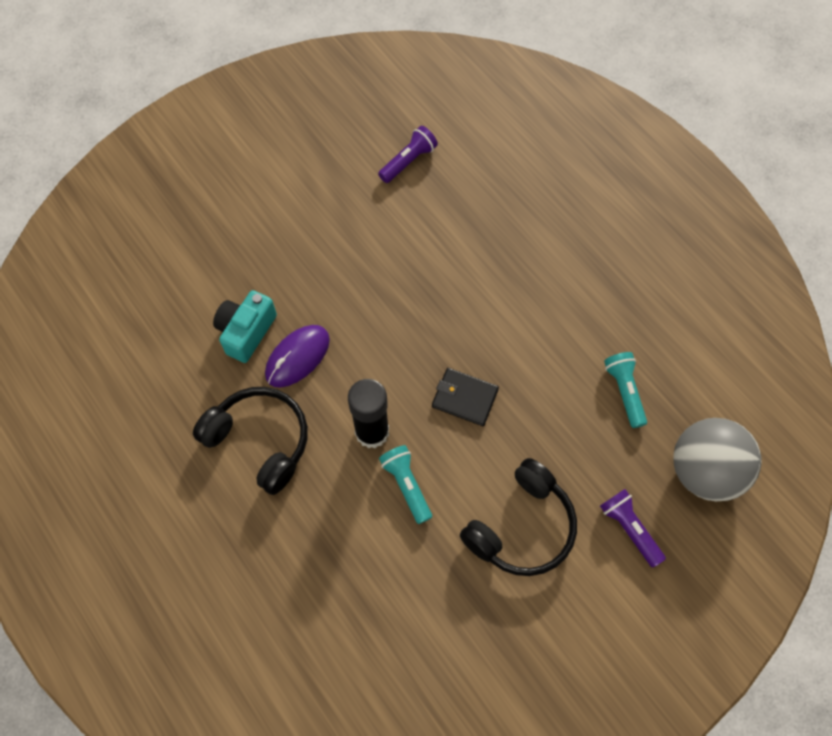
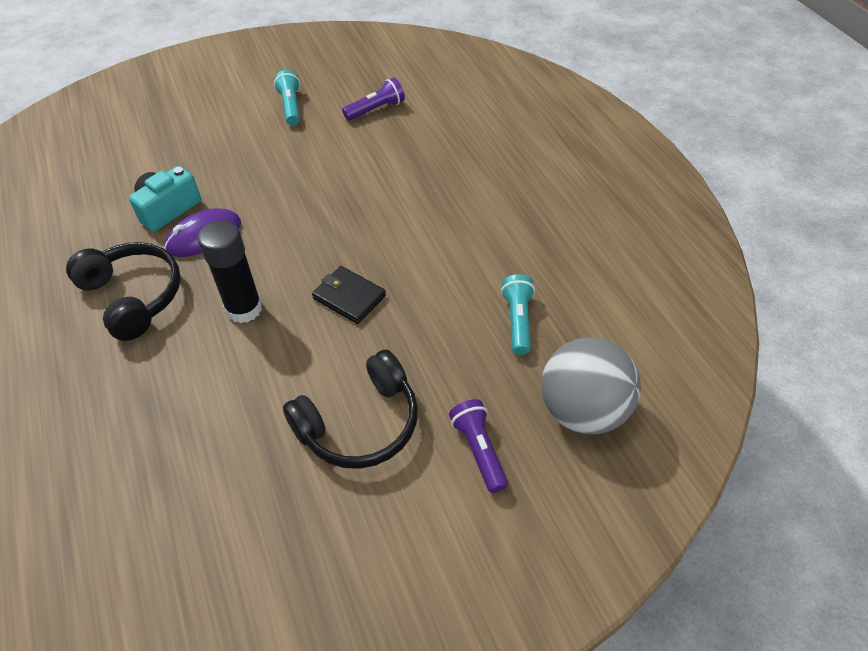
camera: 15 degrees right, 15 degrees down
(406, 485) = (256, 361): turquoise flashlight -> turquoise flashlight (291, 106)

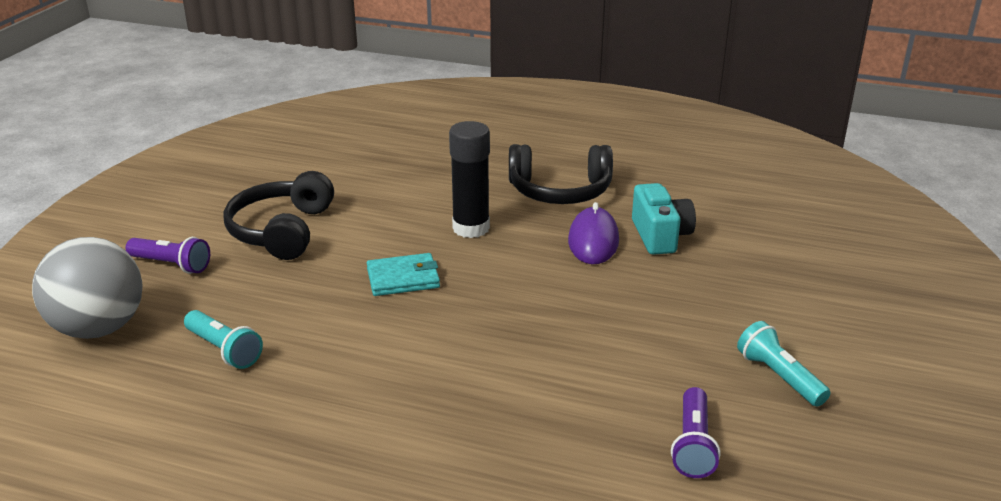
camera: 130 degrees right, 20 degrees down
(291, 106) = (778, 377): turquoise flashlight -> turquoise flashlight turned 150 degrees counterclockwise
(349, 297) = (403, 278): black wallet -> turquoise wallet

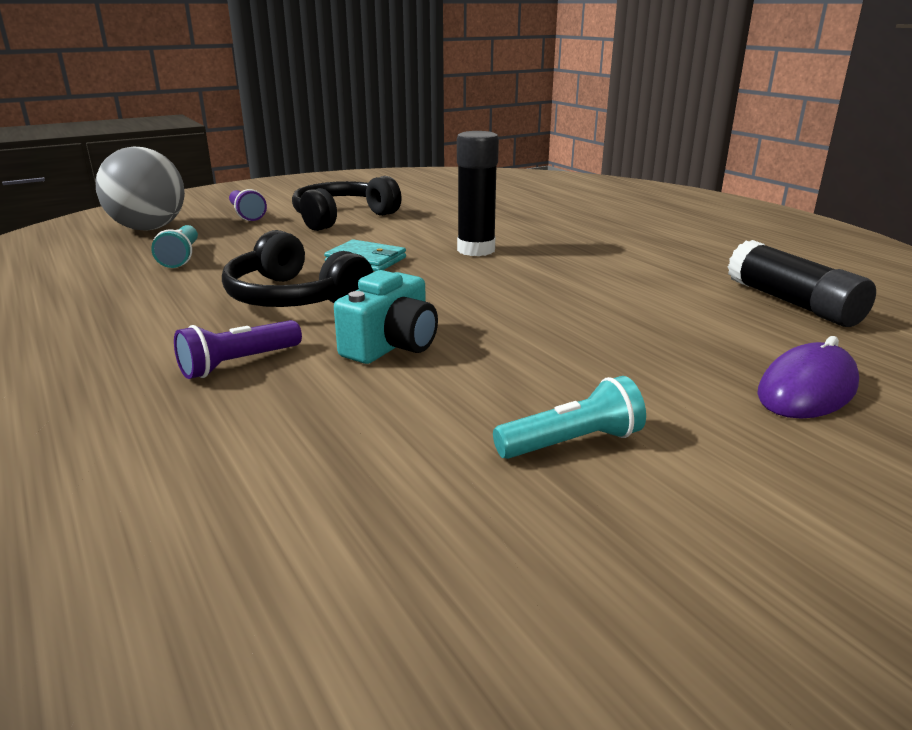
camera: 40 degrees right, 5 degrees down
(560, 191) = (600, 250): black headphones -> black headphones (294, 298)
(593, 240) = (568, 284): purple mouse -> purple mouse (807, 389)
(660, 236) = (645, 300): turquoise camera -> turquoise camera (391, 345)
(693, 445) = (365, 451): purple flashlight -> purple flashlight (238, 364)
(740, 201) = (792, 303): none -> black glue stick
(778, 377) = (572, 442): turquoise flashlight -> turquoise flashlight turned 60 degrees clockwise

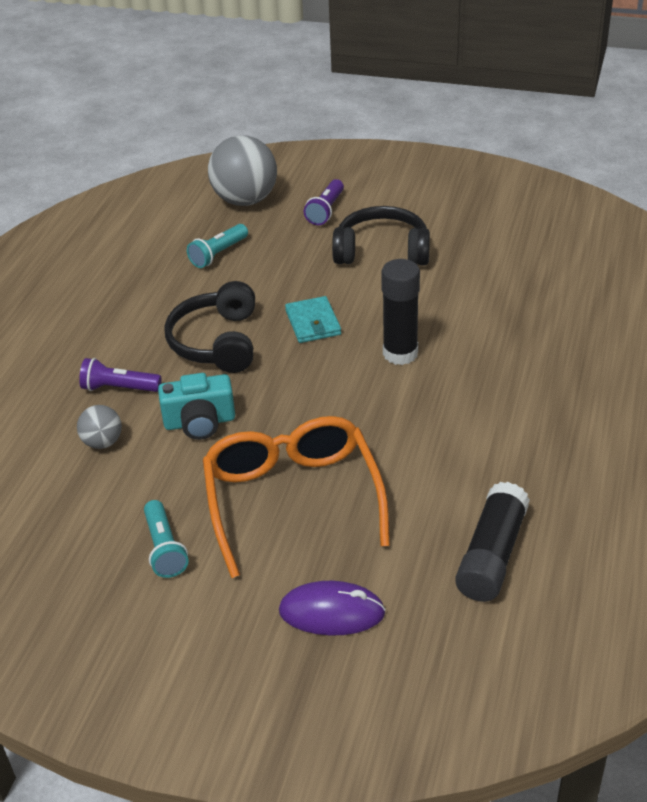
camera: 50 degrees right, 15 degrees up
(305, 407) = (103, 442): none -> grey ball
(572, 442) = (165, 548): turquoise flashlight -> turquoise flashlight turned 45 degrees clockwise
(594, 347) = (292, 498): none -> orange glasses

